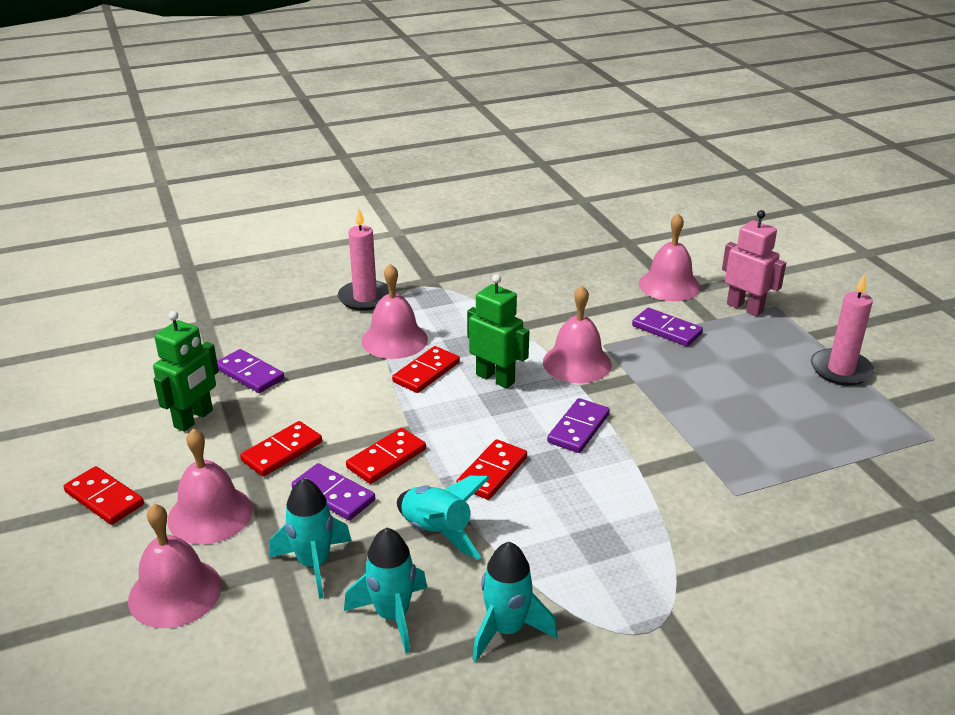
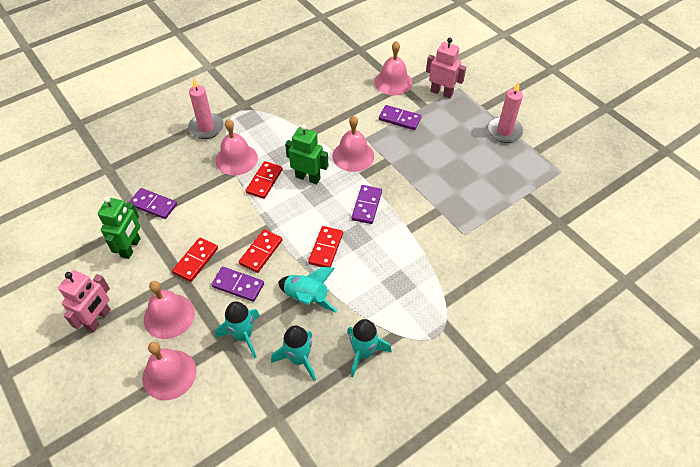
camera: 15 degrees left, 20 degrees up
(104, 498) = (98, 319): red domino -> pink robot

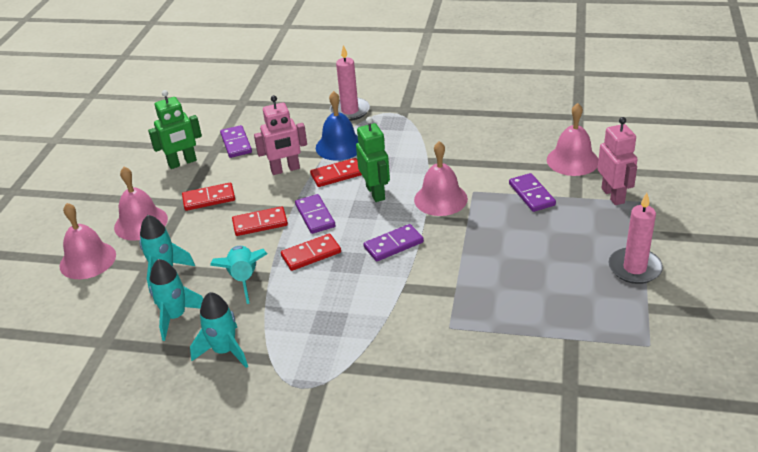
camera: 50 degrees right, 15 degrees down
(98, 319) = (101, 195): pink robot -> pink robot (285, 169)
(236, 159) = (339, 146): pink bell -> blue bell
(238, 285) = (211, 235): purple domino -> purple domino (315, 216)

